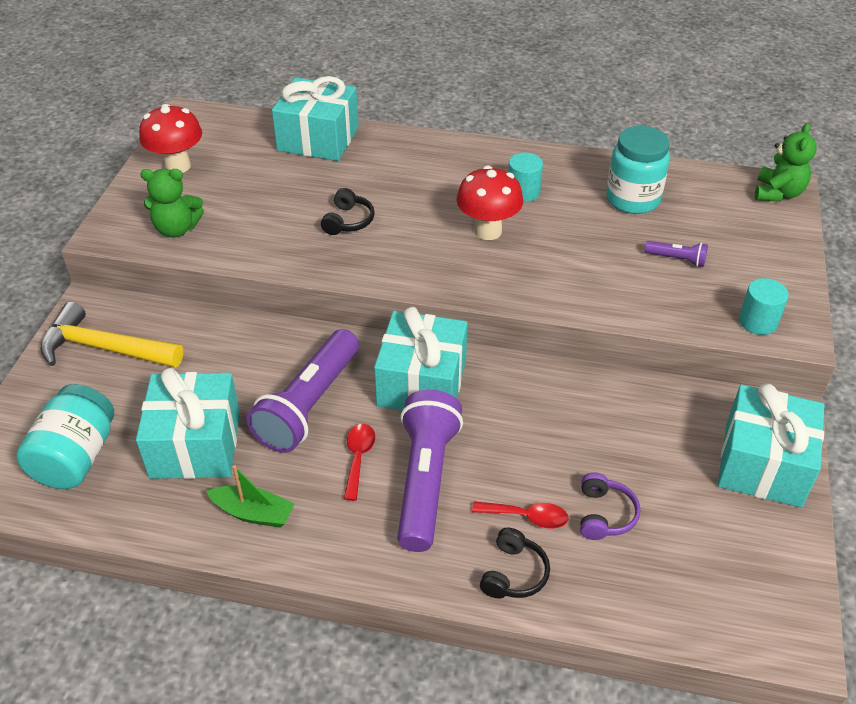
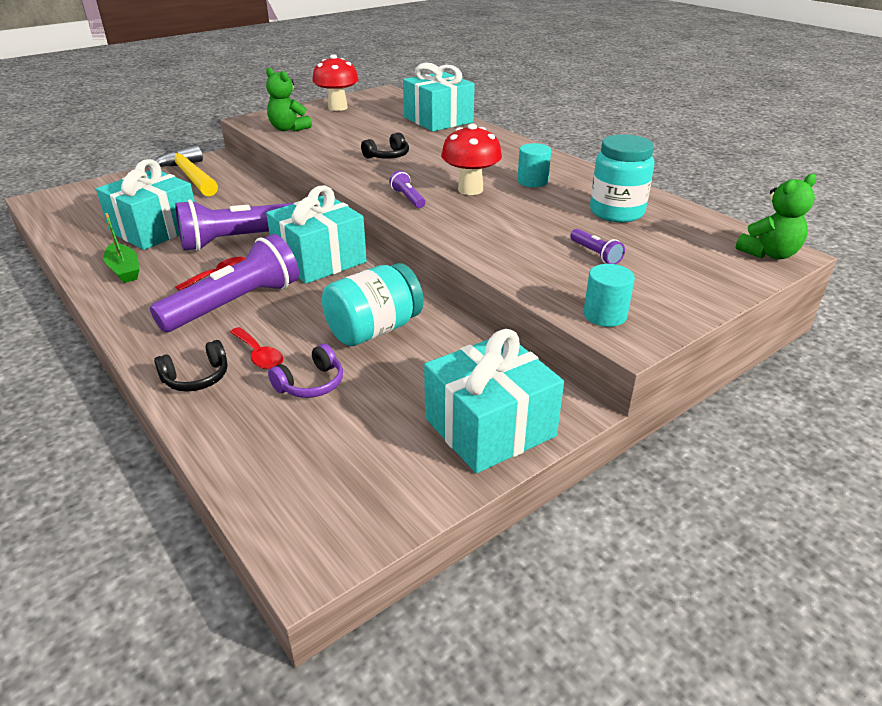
camera: 40 degrees right, 10 degrees down
(76, 457) = (98, 209): turquoise jar -> turquoise jar (374, 330)
(451, 272) = (408, 198): none -> purple flashlight

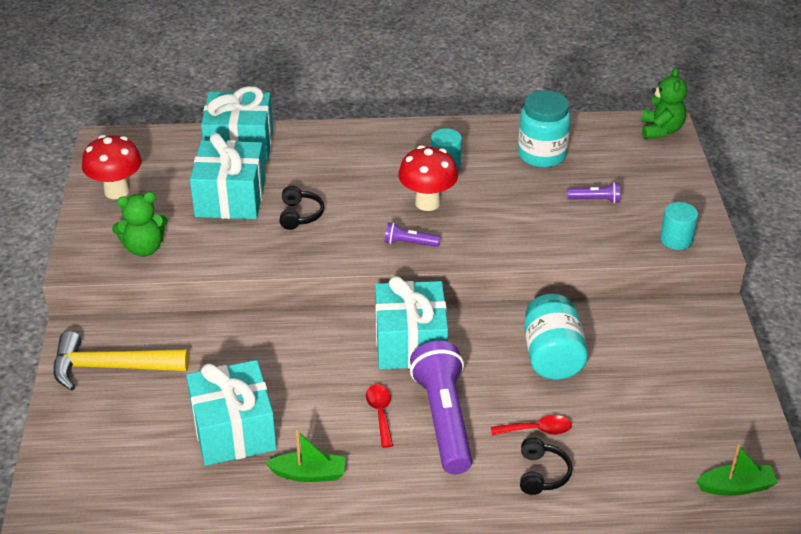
camera: 55 degrees left, 5 degrees up
(240, 240) = (319, 379): purple flashlight -> none
(268, 528) = (736, 487): none -> green boat
(311, 384) = (598, 415): purple headphones -> none
(490, 427) = (709, 353): turquoise gift -> turquoise gift (230, 198)

